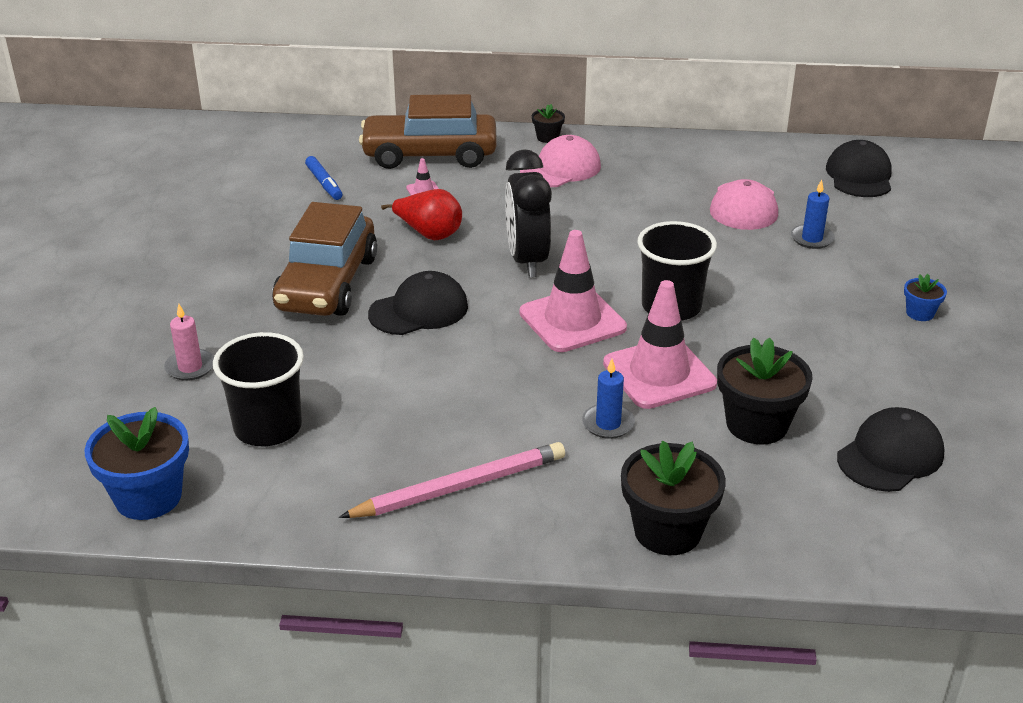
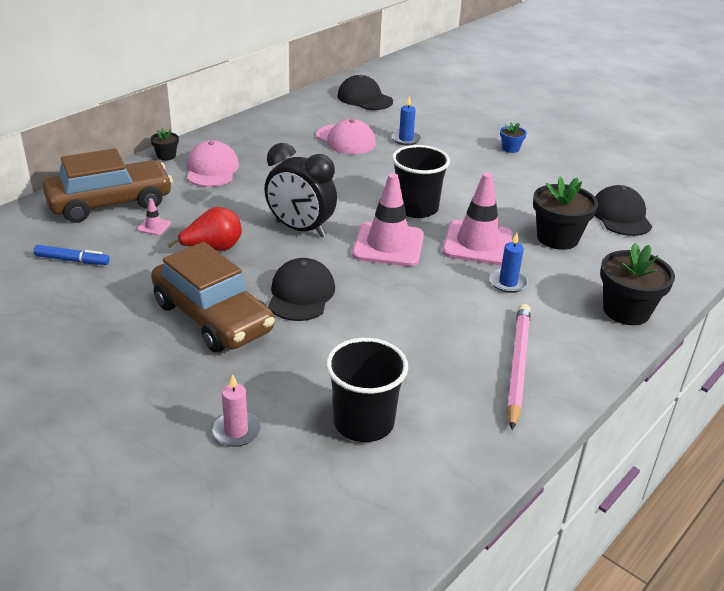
camera: 55 degrees left, 0 degrees up
(148, 497) = (388, 524): blue flower pot -> none
(430, 155) = (110, 203): brown car -> brown car turned 150 degrees counterclockwise

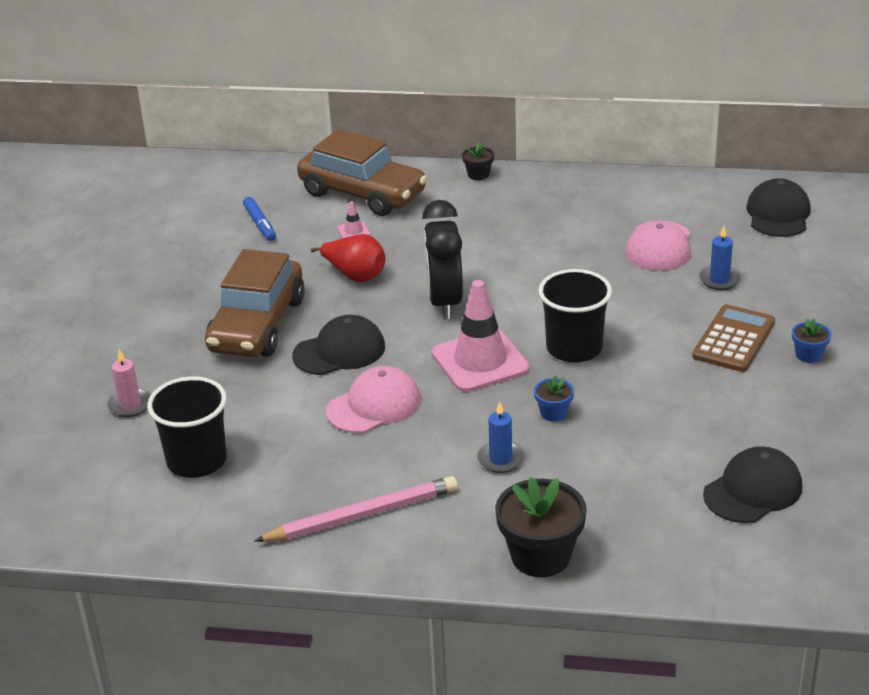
camera: 60 degrees right, 0 degrees up
(212, 169) = (487, 208): pink cap -> pink cap (374, 405)
(470, 160) = (733, 339): none -> brown calculator
(477, 243) = (553, 413): pink traffic cone -> blue flower pot
(557, 238) = (636, 461): black flower pot -> none

